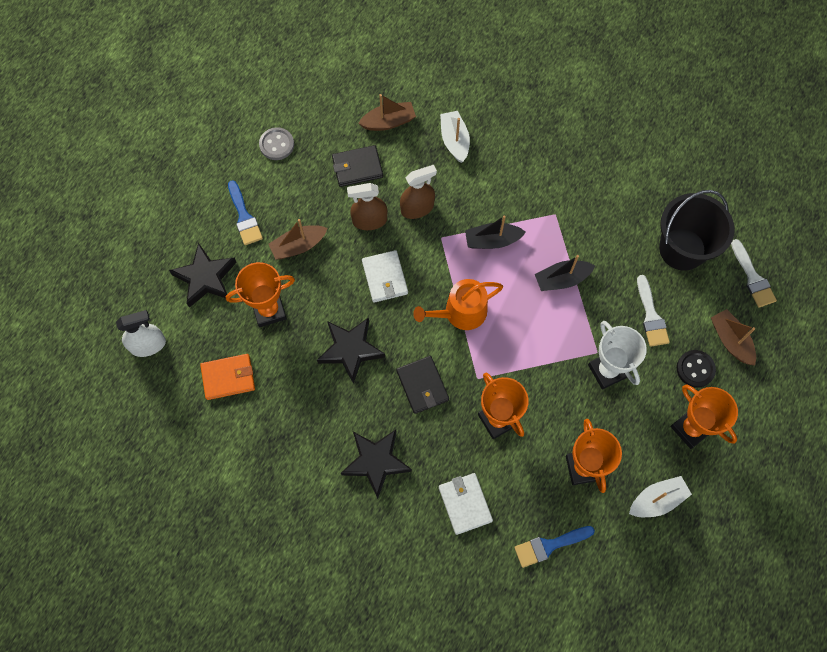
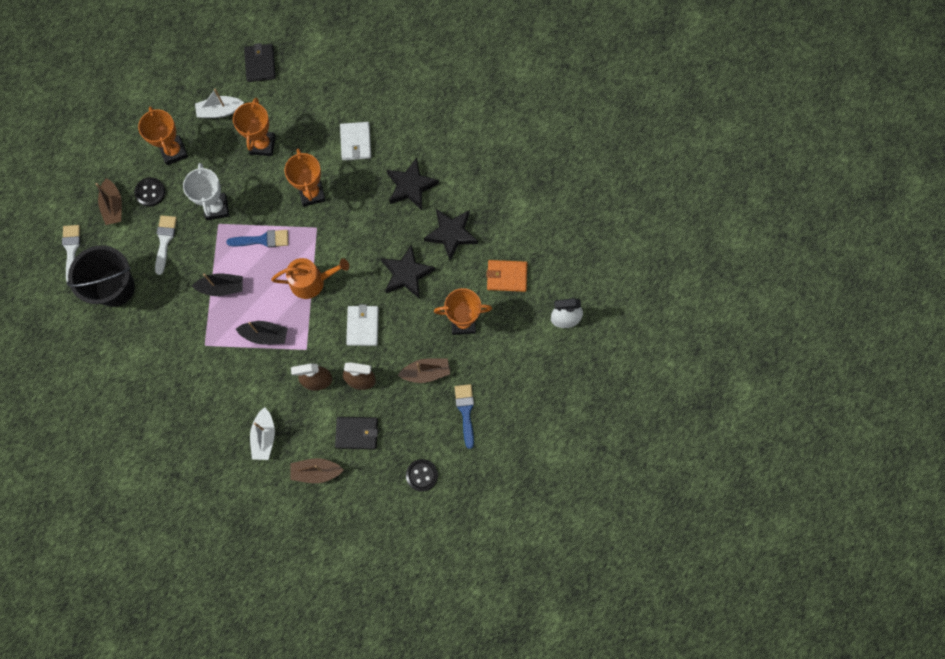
camera: 165 degrees left, 5 degrees up
(205, 278) = (509, 364): black star -> black star (451, 234)
(276, 144) = (422, 475): grey button -> black button
(422, 385) = (359, 232): black wallet -> black wallet (260, 64)
(549, 546) = (306, 101): blue brush -> blue brush (262, 240)

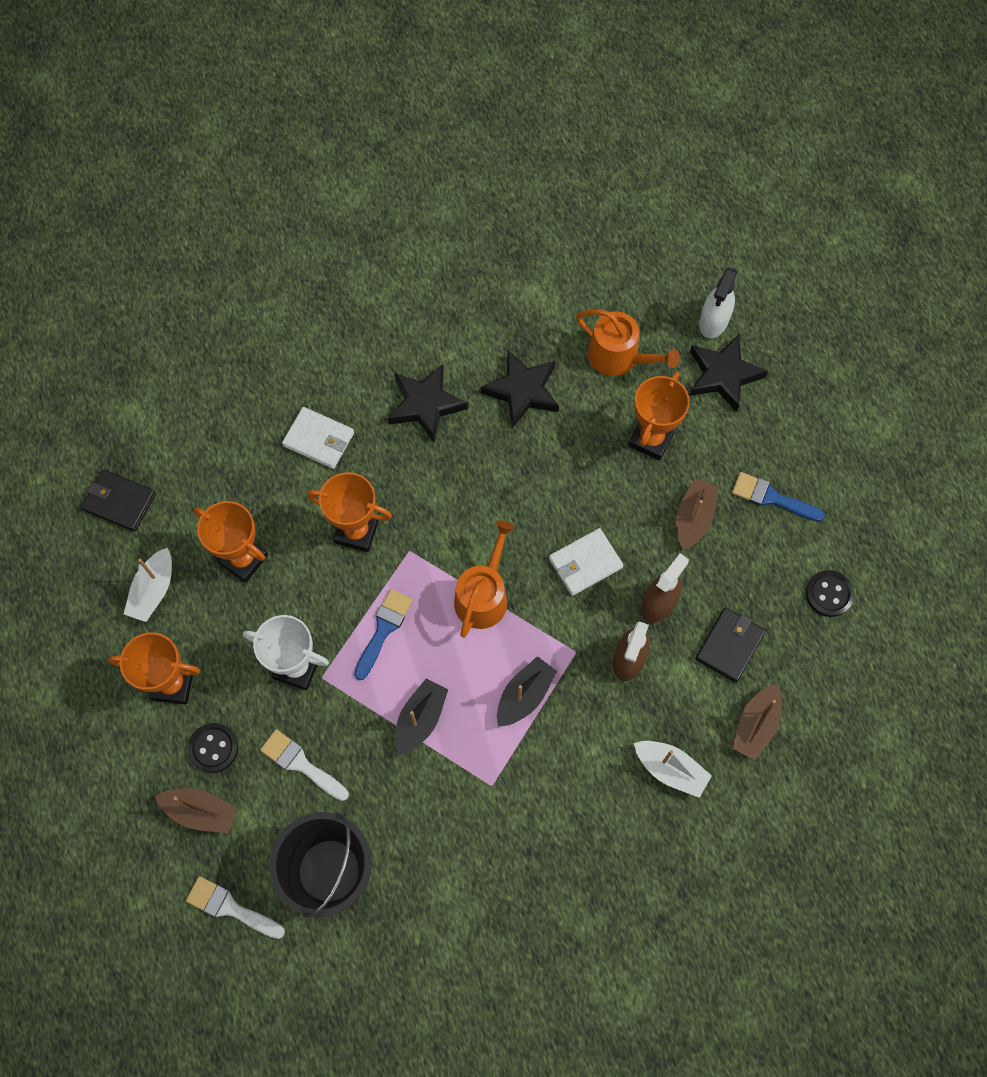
camera: 60 degrees left, 5 degrees down
(363, 326) = (585, 563): white wallet -> white wallet turned 60 degrees counterclockwise
(407, 274) = (544, 472): black star -> black star (723, 375)
(507, 276) = (619, 357): orange wallet -> orange watering can

